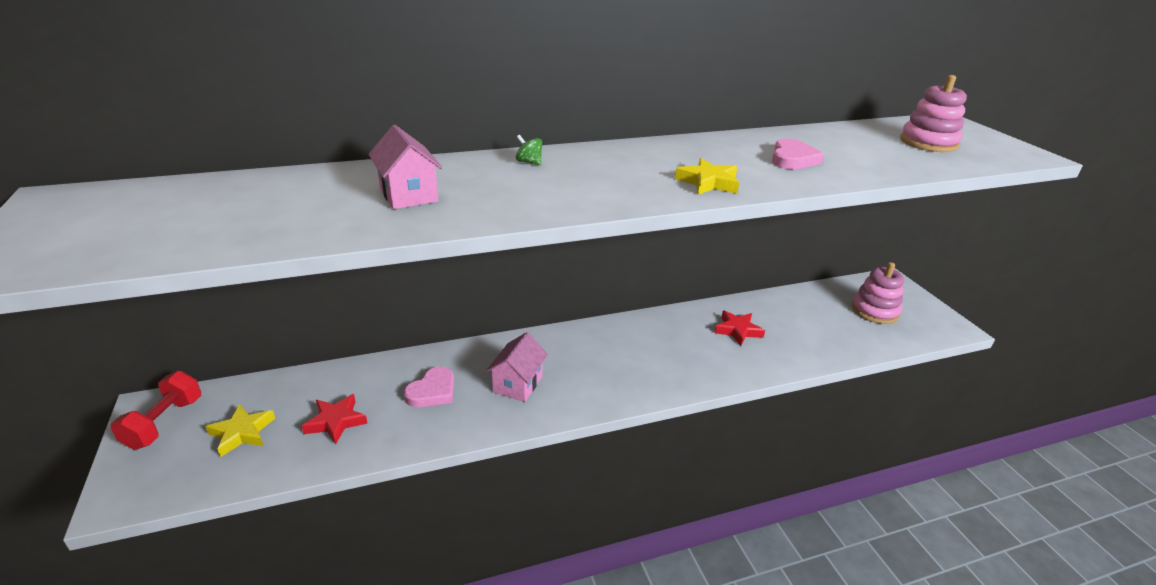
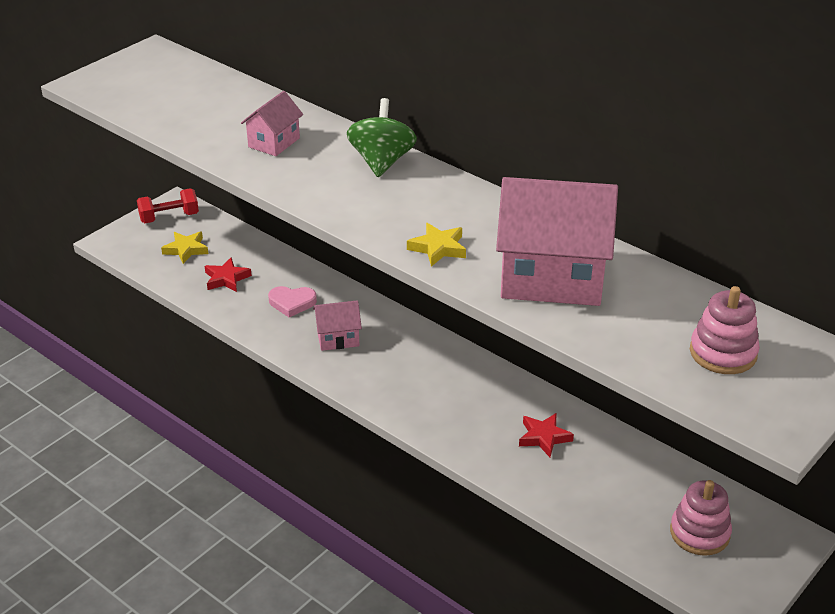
camera: 60 degrees right, 5 degrees up
(529, 162) = (382, 162): green spinning top -> green spinning top, size x2.48
(792, 159) = (552, 277): pink heart -> pink house

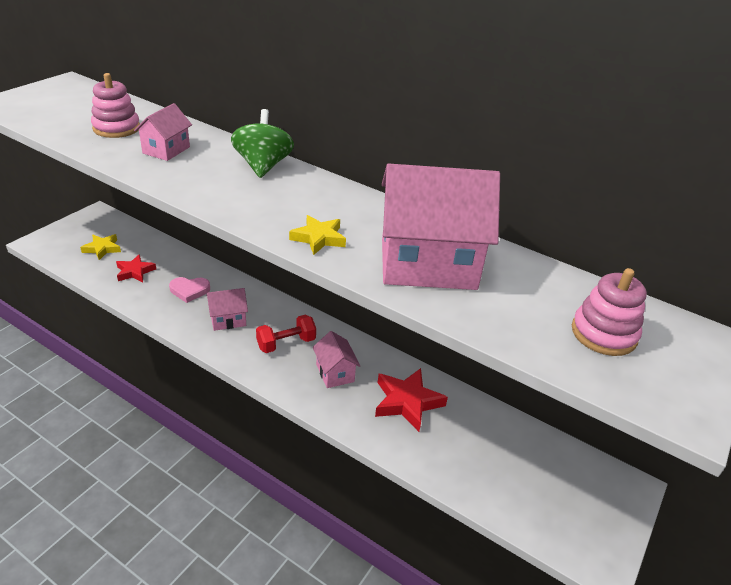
camera: 10 degrees left, 0 degrees up
(169, 217) = (90, 224): red dumbbell -> red dumbbell (286, 343)
(461, 402) = (335, 373): none -> pink house
(544, 437) = (407, 402): red star -> red star, size x1.57
(699, 533) = (552, 487): pink stacking toy -> pink stacking toy (116, 128)

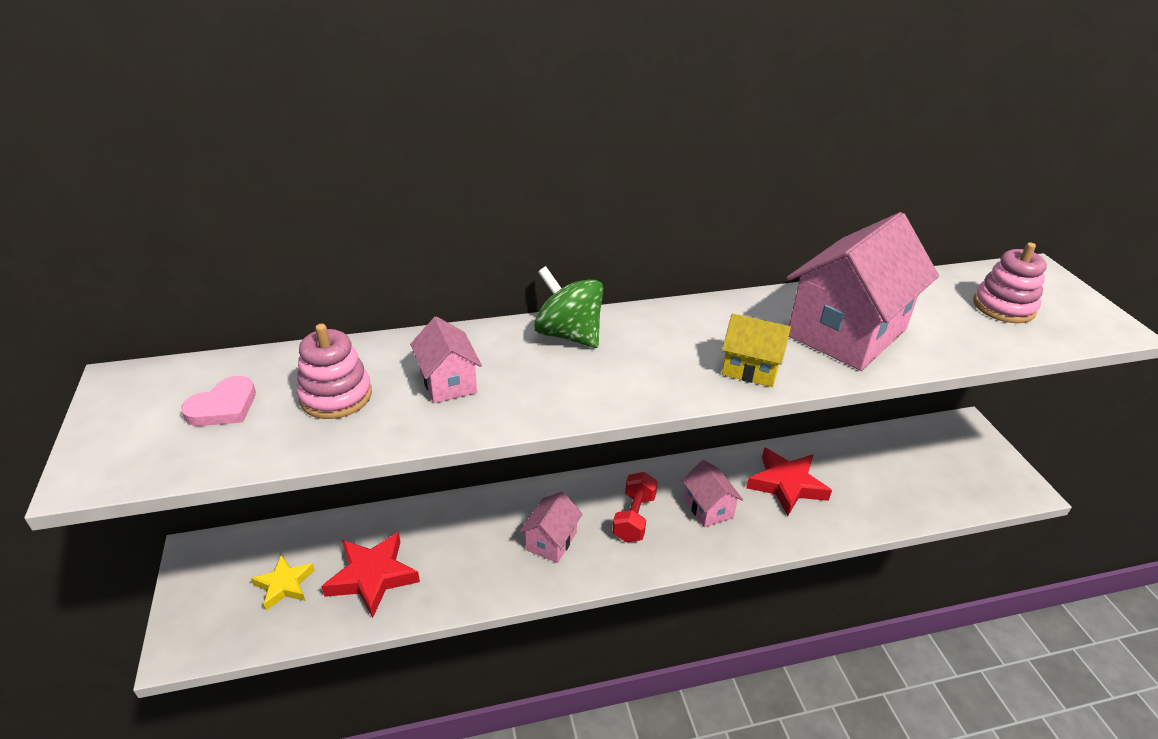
camera: 45 degrees left, 0 degrees up
(135, 272) = (372, 577): red star -> red star, size x1.57
(189, 290) = (466, 546): pink heart -> pink heart (223, 407)
(318, 238) = (750, 369): yellow star -> yellow house
(335, 373) = (708, 508): pink house -> pink house turned 45 degrees clockwise

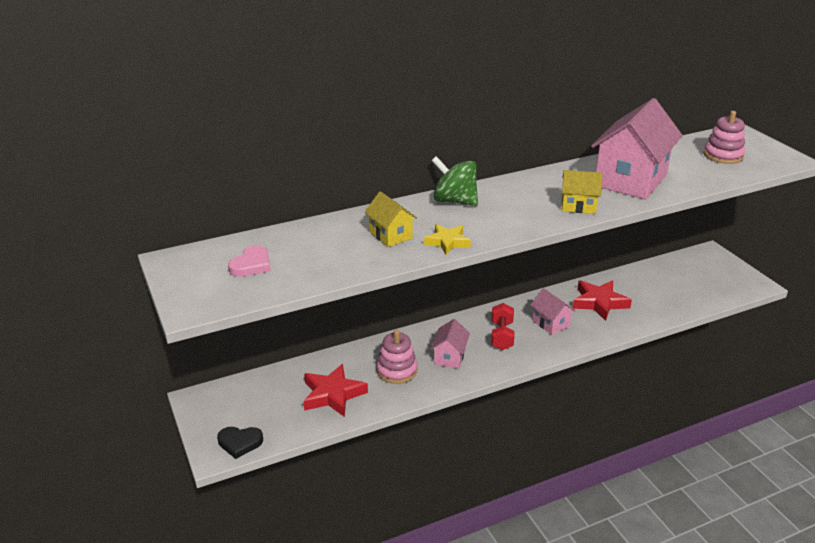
camera: 10 degrees left, 5 degrees down
(218, 636) = (240, 443): none -> black heart
(284, 585) = (272, 408): yellow star -> yellow star (447, 242)
(336, 396) = (322, 250): pink stacking toy -> pink stacking toy (397, 370)
(448, 382) = (390, 235): pink house -> yellow house

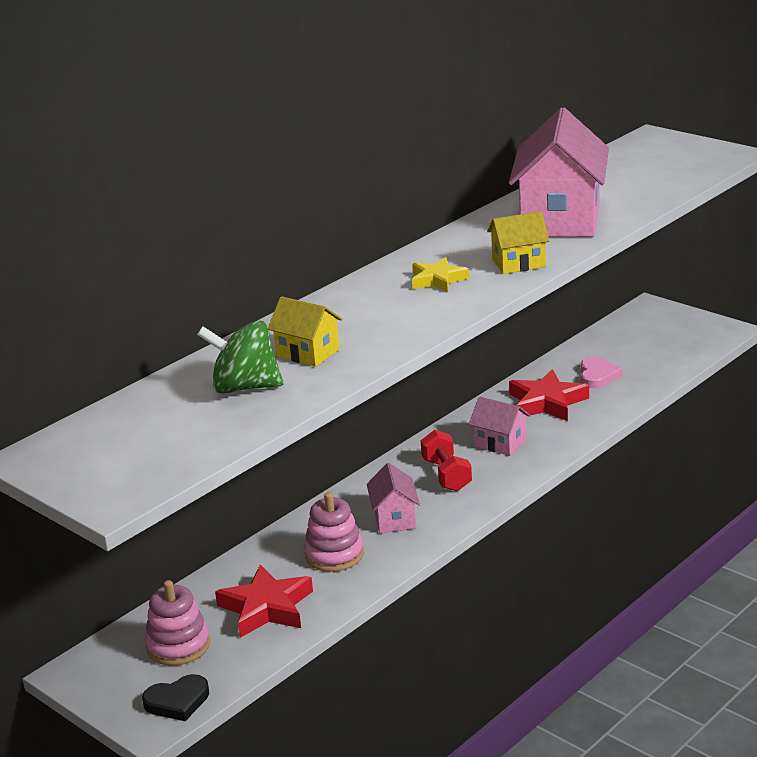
camera: 20 degrees left, 5 degrees down
(251, 265) = (150, 433): pink heart -> pink heart (598, 376)
(447, 242) = (387, 342): yellow star -> yellow star (437, 280)
(454, 201) = (359, 295): green spinning top -> green spinning top (245, 387)
(723, 155) = (650, 167): pink stacking toy -> pink stacking toy (178, 646)

